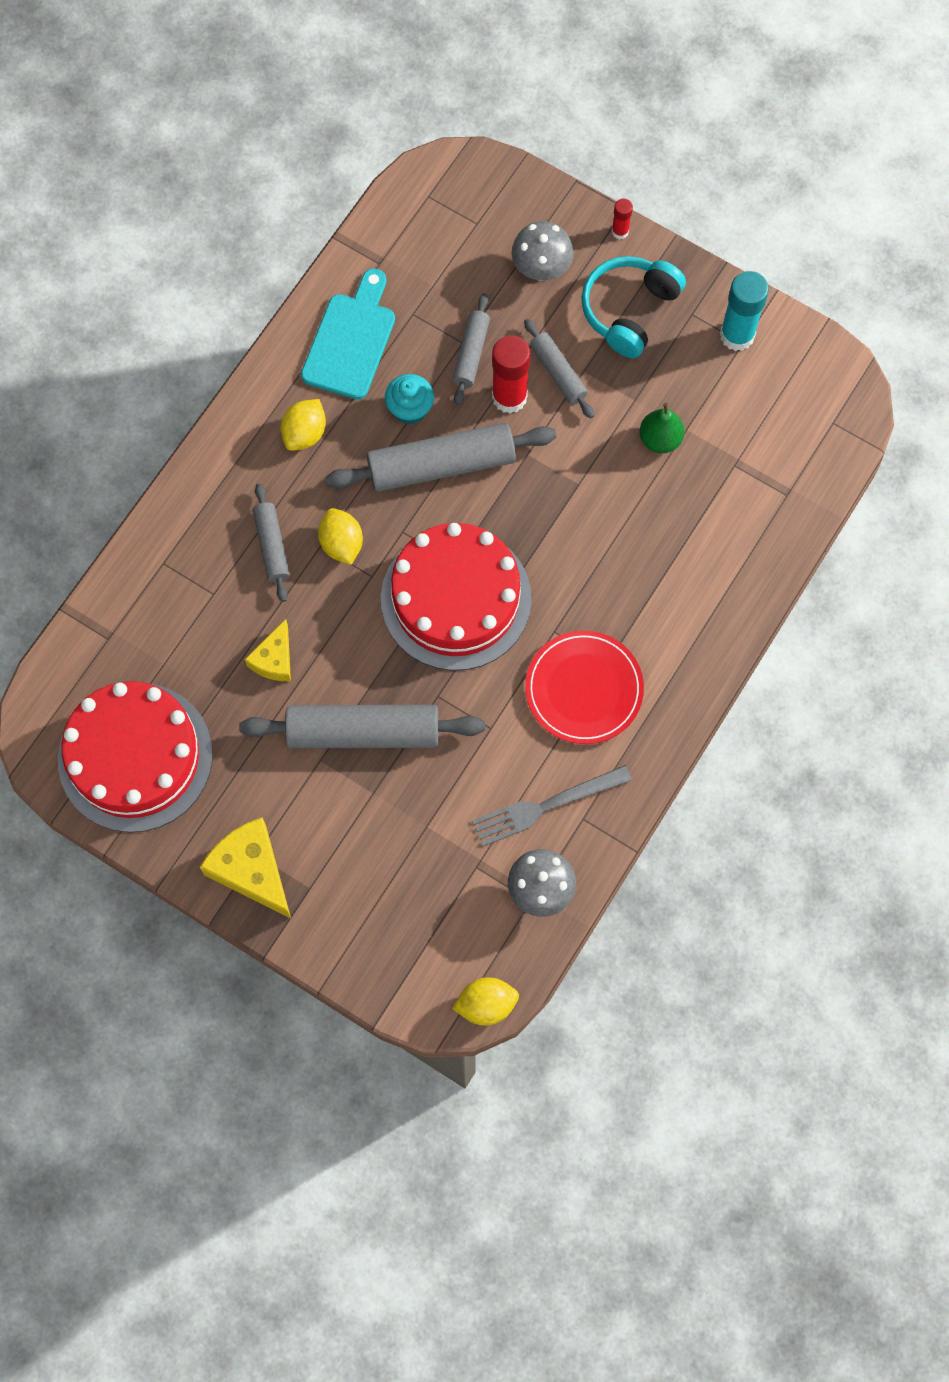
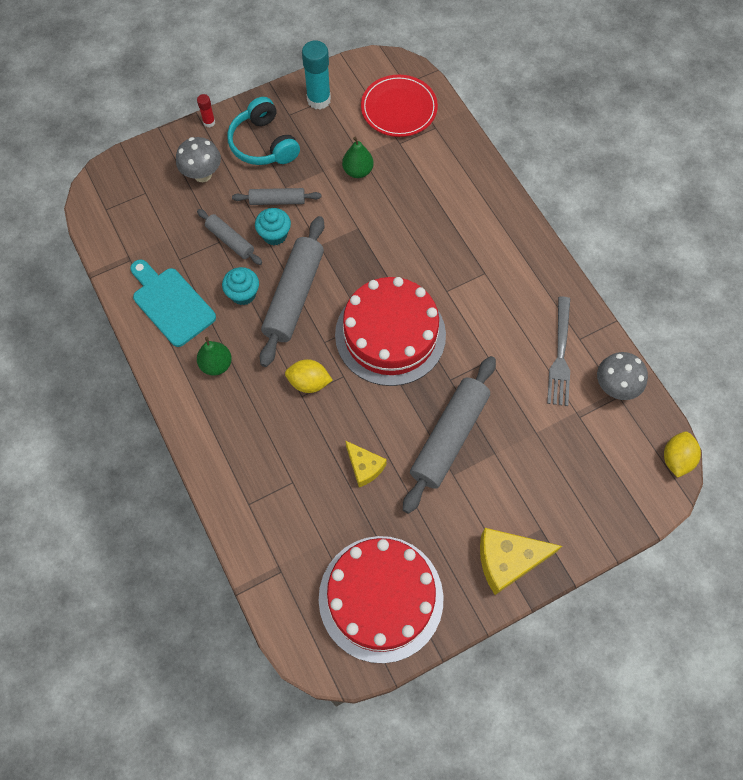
camera: 60 degrees left, 5 degrees down
(272, 546) = (282, 426): grey rolling pin -> none
(305, 433) = (216, 364): yellow lemon -> green pear
(509, 397) = (274, 235): red glue stick -> turquoise cupcake
(584, 689) = (494, 294): red plate -> red plate (399, 108)

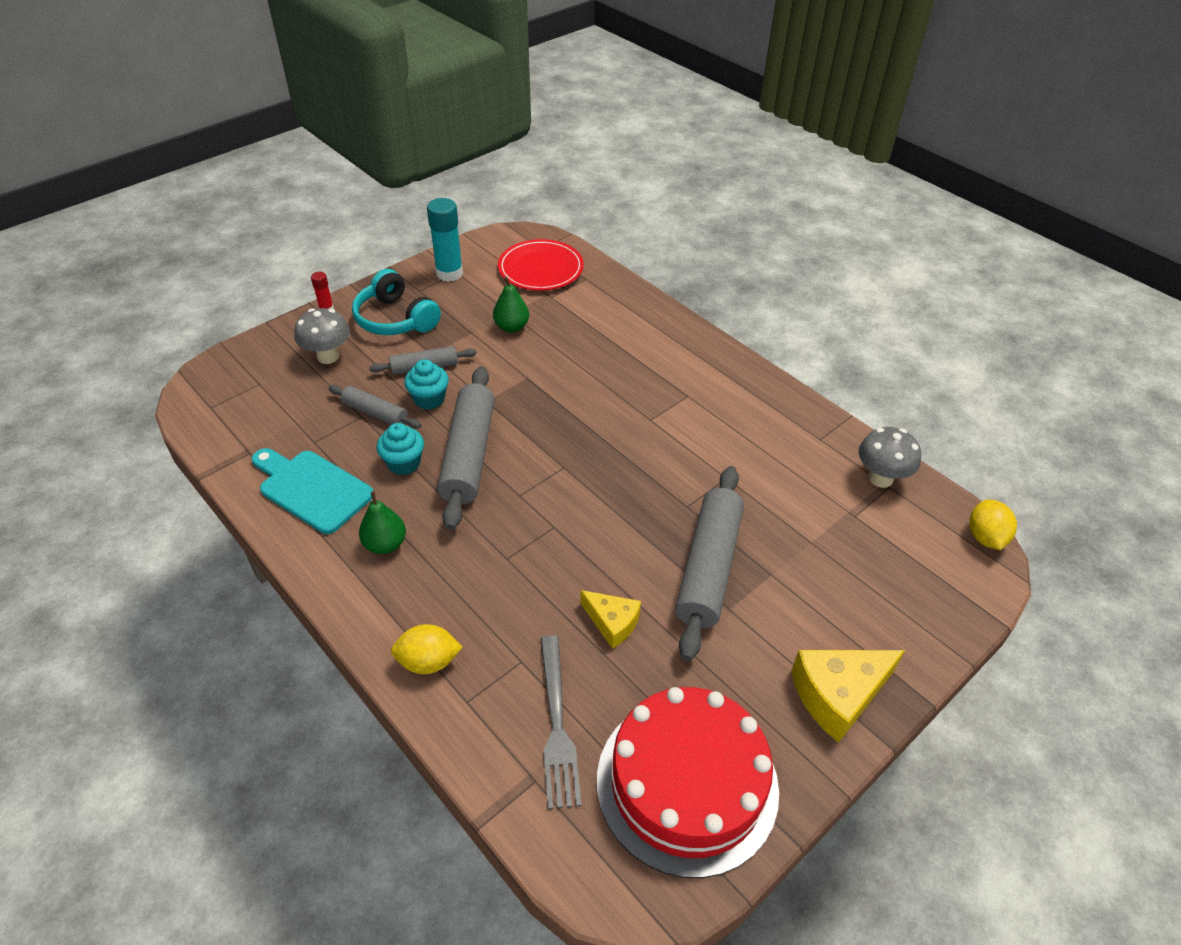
camera: 15 degrees left, 20 degrees down
(309, 382) = (512, 541): yellow lemon -> yellow lemon (428, 661)
(390, 334) = (598, 473): red cake -> none
(560, 355) = (805, 458): grey fork -> grey fork (557, 725)

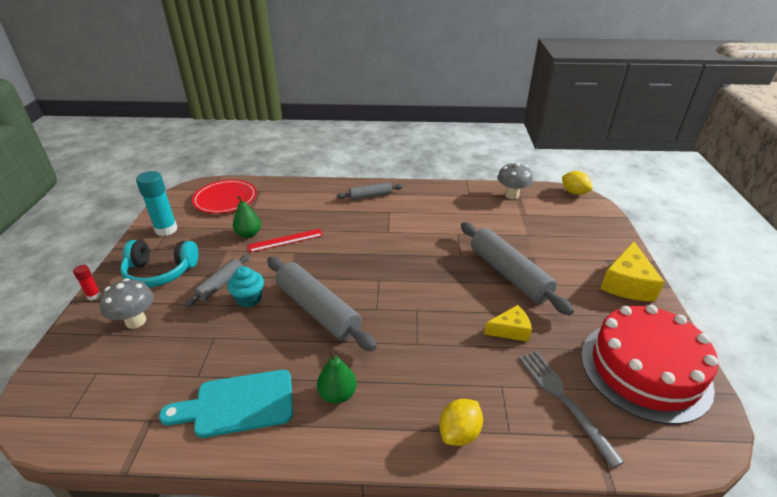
camera: 45 degrees left, 10 degrees down
(375, 413) = (222, 329): grey rolling pin -> grey rolling pin (370, 196)
(404, 463) = (283, 342): turquoise cupcake -> none
(535, 358) = (285, 240): none -> red ruler
(557, 725) = (563, 399): grey fork -> grey fork turned 150 degrees counterclockwise

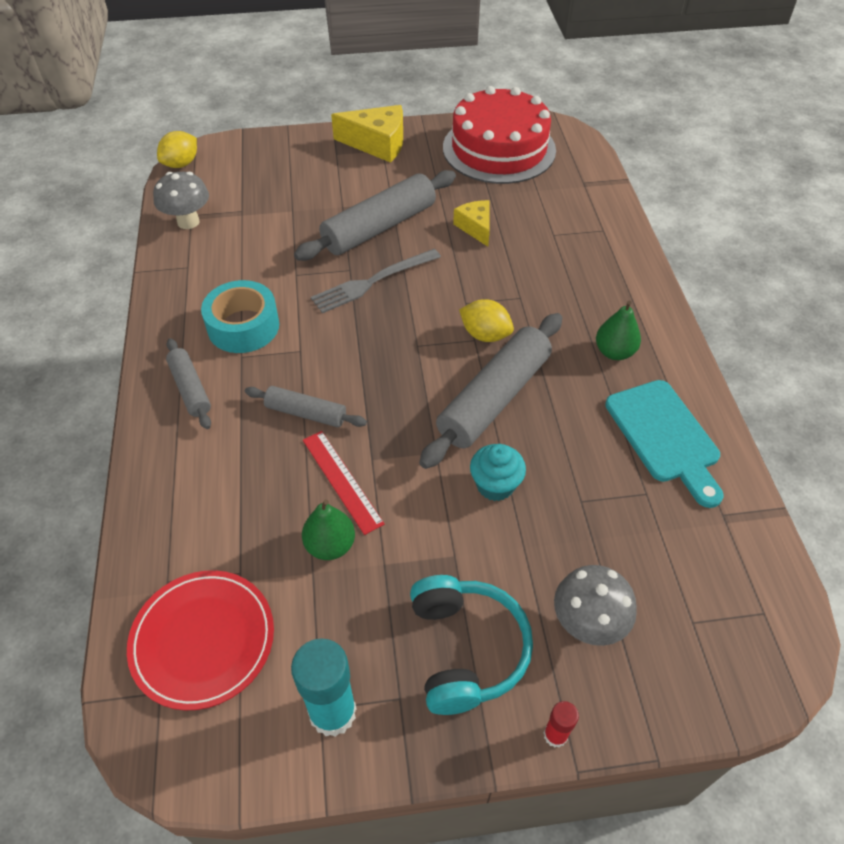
camera: 100 degrees left, 15 degrees up
(220, 284) = (475, 536): grey rolling pin -> grey rolling pin (306, 413)
(413, 213) = (243, 326): none -> turquoise tape
(459, 433) = (618, 260): yellow lemon -> yellow lemon (485, 335)
(563, 399) = (553, 197): grey fork -> grey fork (372, 282)

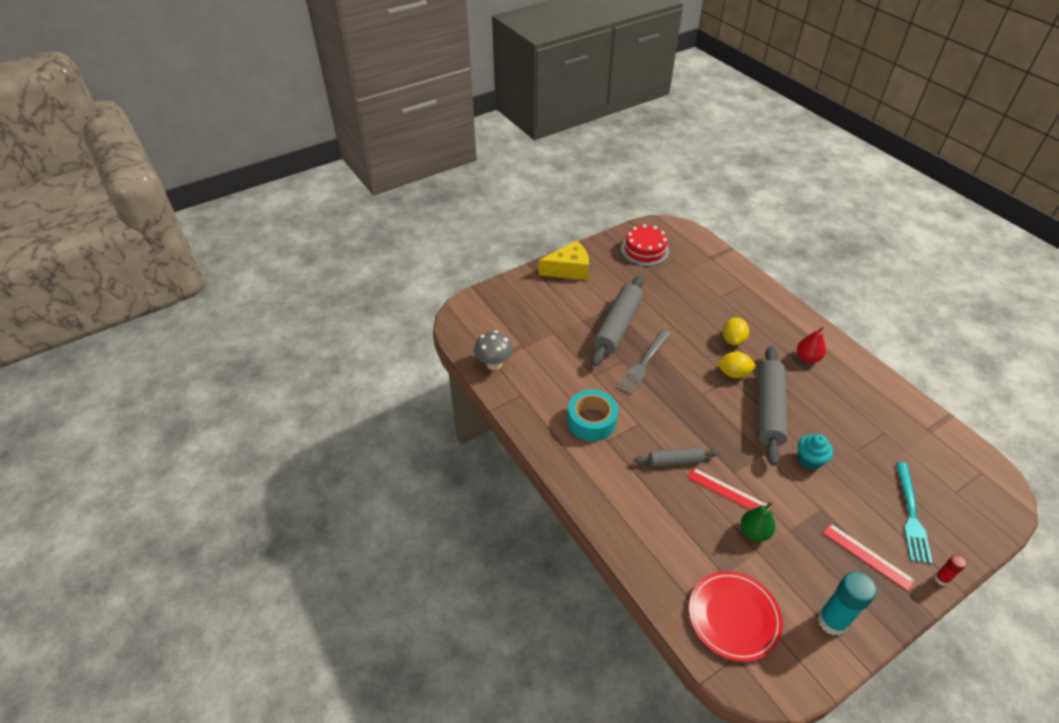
camera: 25 degrees left, 5 degrees down
(181, 164) = (452, 325): yellow lemon -> yellow lemon (733, 340)
(190, 389) = (595, 473): grey rolling pin -> none
(466, 649) = (867, 556): turquoise headphones -> red ruler
(476, 227) = (673, 307): yellow cheese -> none
(499, 149) = (644, 250): red cake -> red cake, size x0.63
(587, 624) = (911, 515): grey mushroom -> turquoise fork
(614, 352) = (807, 358): green pear -> red pear
(664, 436) = (868, 397): turquoise cutting board -> none

